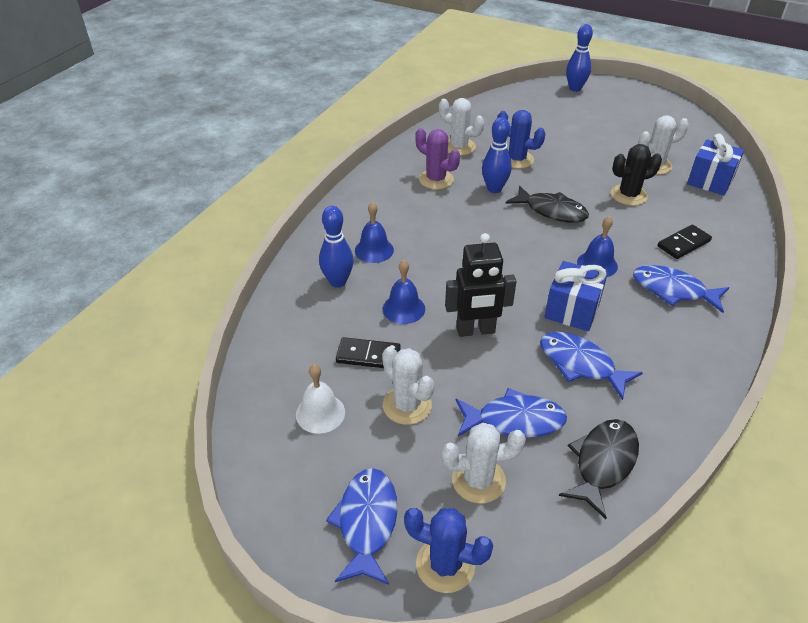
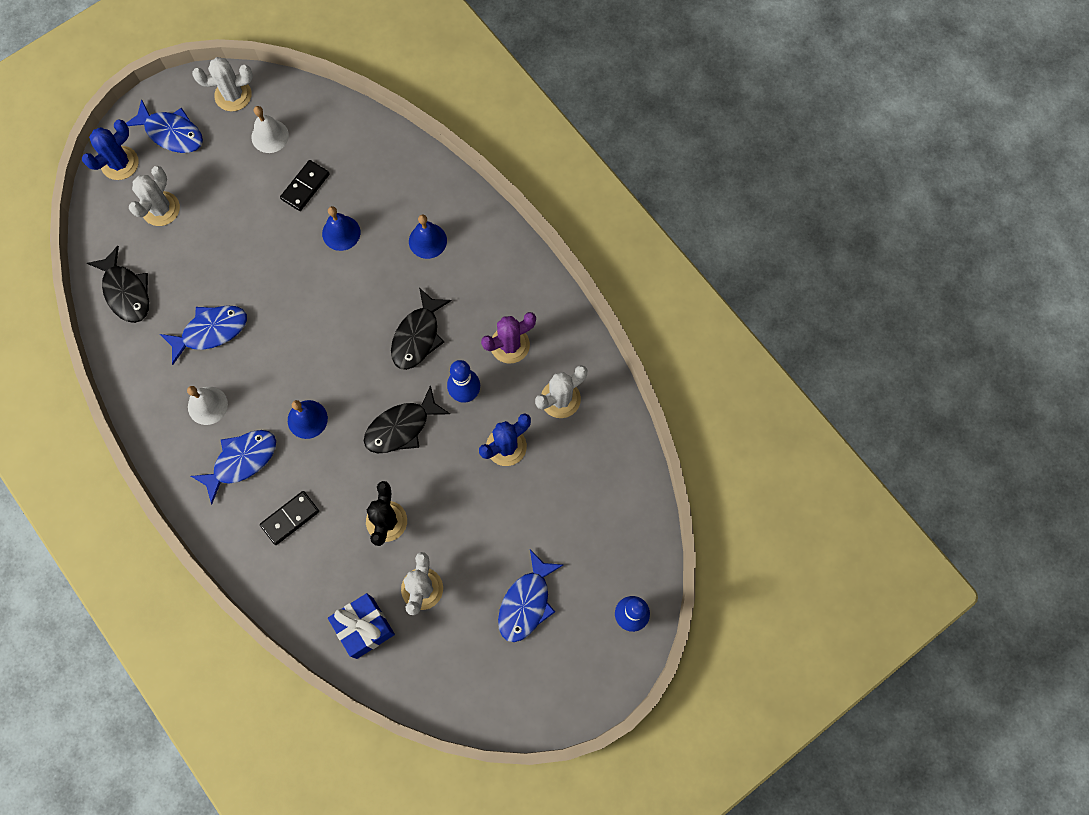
camera: 115 degrees right, 30 degrees up
(338, 282) = (401, 196): blue bowling pin -> none
(407, 405) = (244, 193): white cactus -> white cactus (233, 95)
(468, 227) = (418, 336): none -> black fish
(475, 331) = (287, 274): black robot -> none
(514, 421) = (190, 256): blue fish -> blue fish (526, 602)
(572, 310) = (267, 361): blue gift -> none
(651, 334) = (207, 405): none -> white bell
(683, 244) = (290, 518): black domino -> black domino turned 60 degrees clockwise

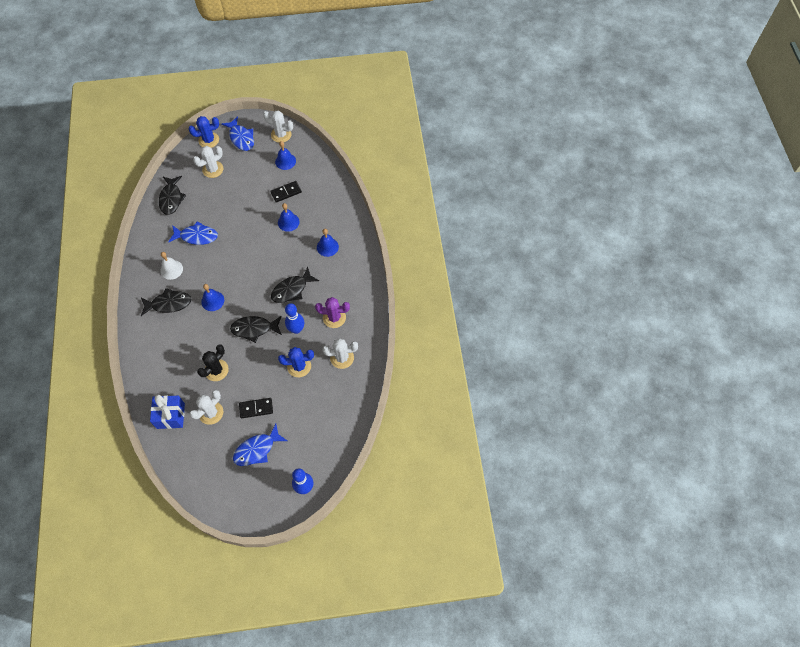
camera: 30 degrees right, 10 degrees down
(241, 461) = (169, 304): blue fish -> black fish
(270, 136) = (285, 161): white bell -> blue bell
(290, 518) = (172, 343): black domino -> black domino (256, 408)

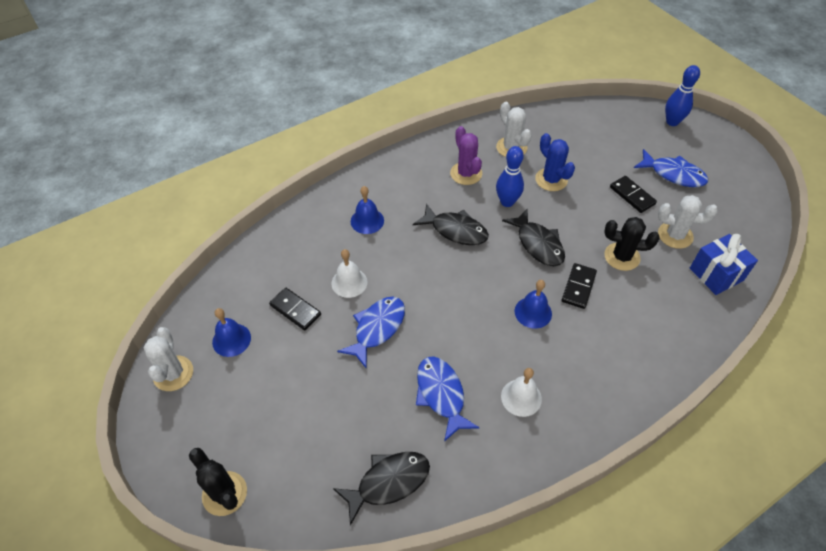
camera: 115 degrees left, 10 degrees down
(169, 304) = (577, 367): black fish -> none
(208, 140) = (224, 493): blue cactus -> black cactus
(212, 333) = (578, 287): none -> black domino
(213, 169) = (293, 446): white cactus -> none
(241, 138) = (201, 436): blue fish -> blue fish (377, 328)
(288, 222) = (349, 282): blue bell -> white bell

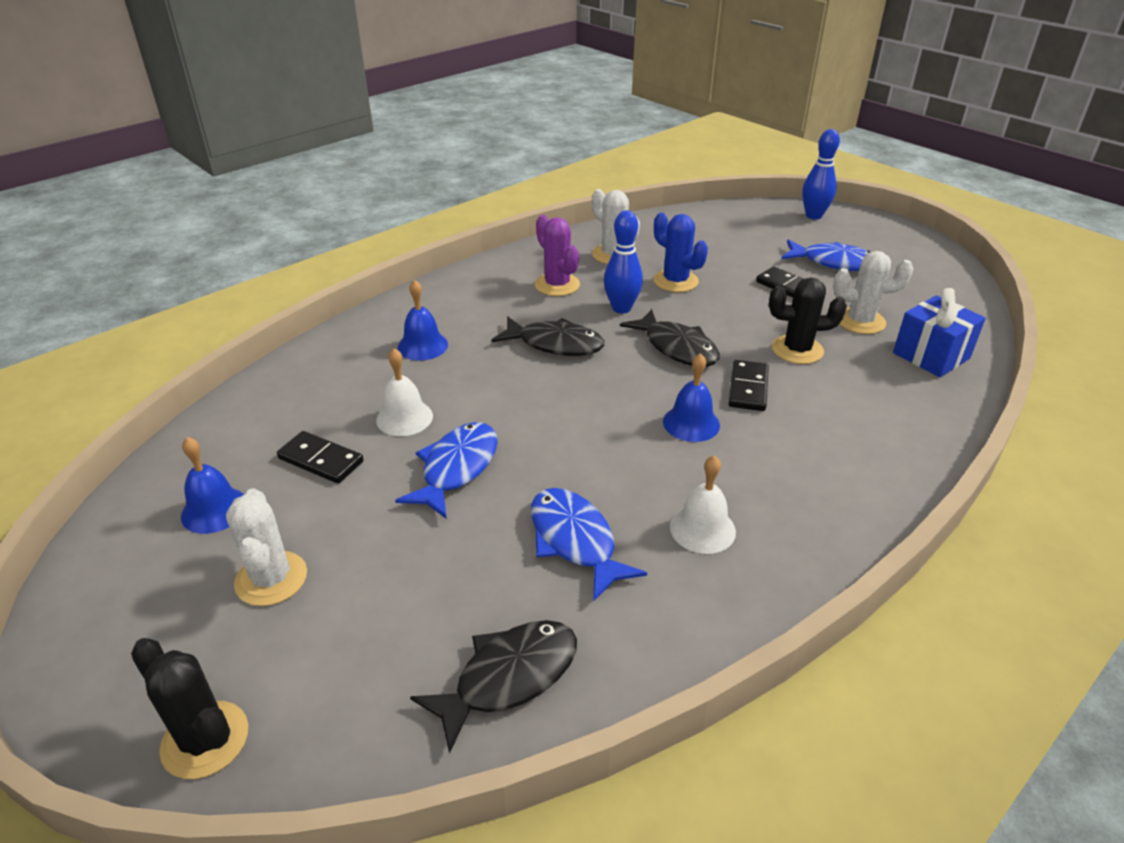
camera: 10 degrees left, 15 degrees down
(173, 373) = (109, 568): white cactus -> white cactus (271, 579)

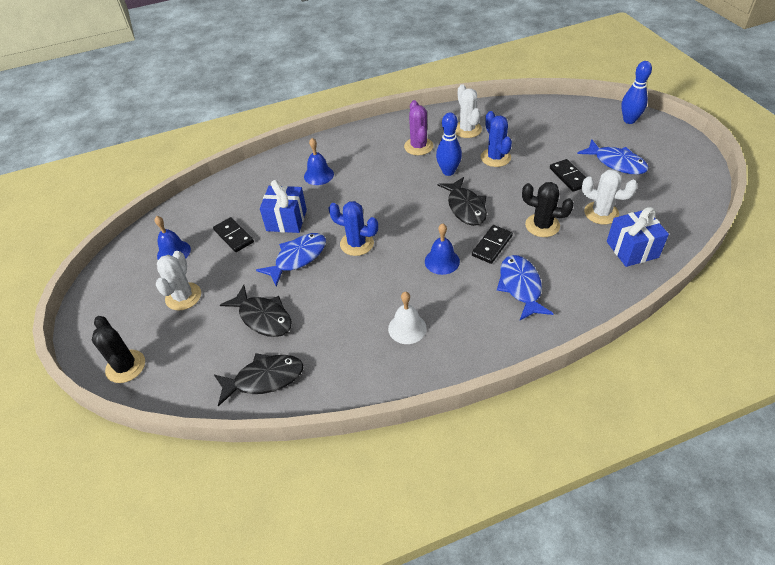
camera: 25 degrees right, 10 degrees up
(404, 418) = (286, 220): white bell -> blue gift
(544, 427) = (357, 244): none -> blue cactus
(555, 344) = (393, 189): black fish -> black fish (263, 317)
(575, 541) = (335, 316): blue fish -> blue fish (520, 287)

